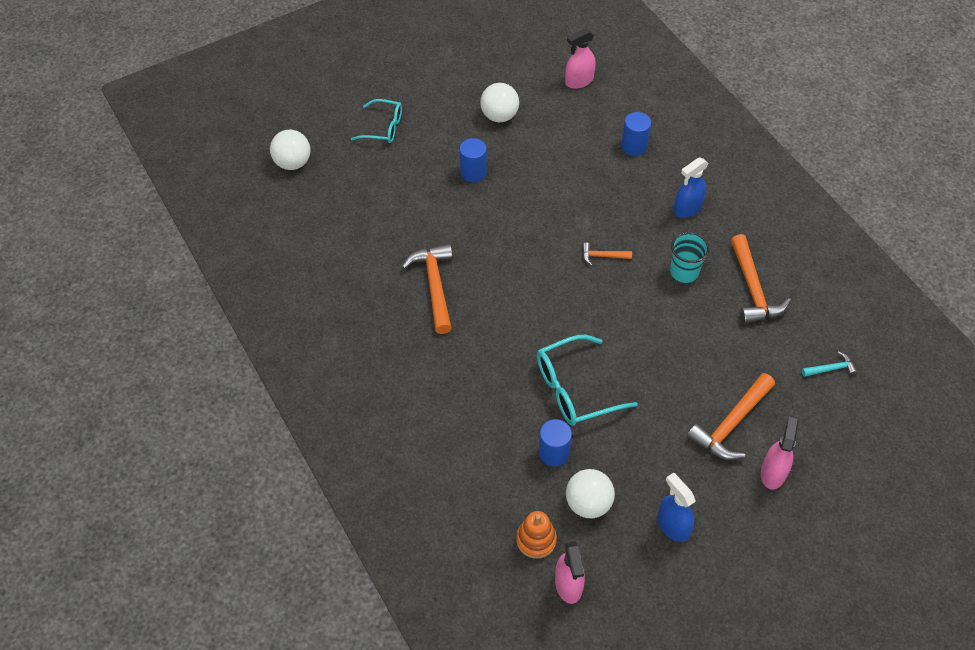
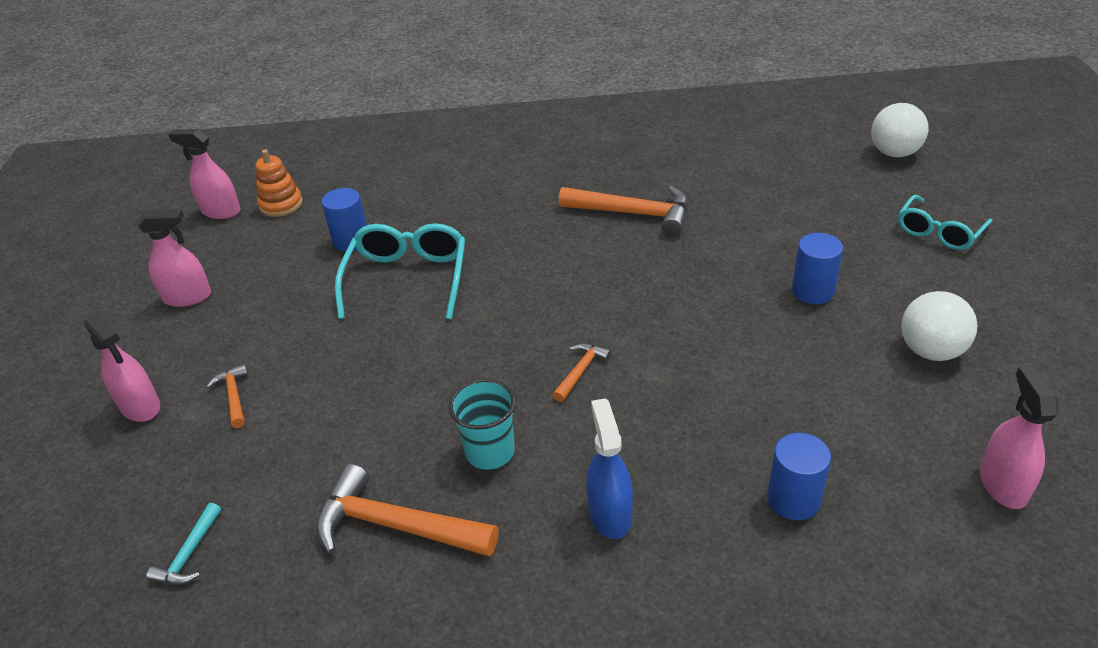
camera: 120 degrees right, 15 degrees down
(588, 503) = (276, 247): white ball -> none
(673, 526) = (187, 297): blue spray bottle -> pink spray bottle
(731, 424) = (234, 396): orange hammer -> orange hammer, size x0.50

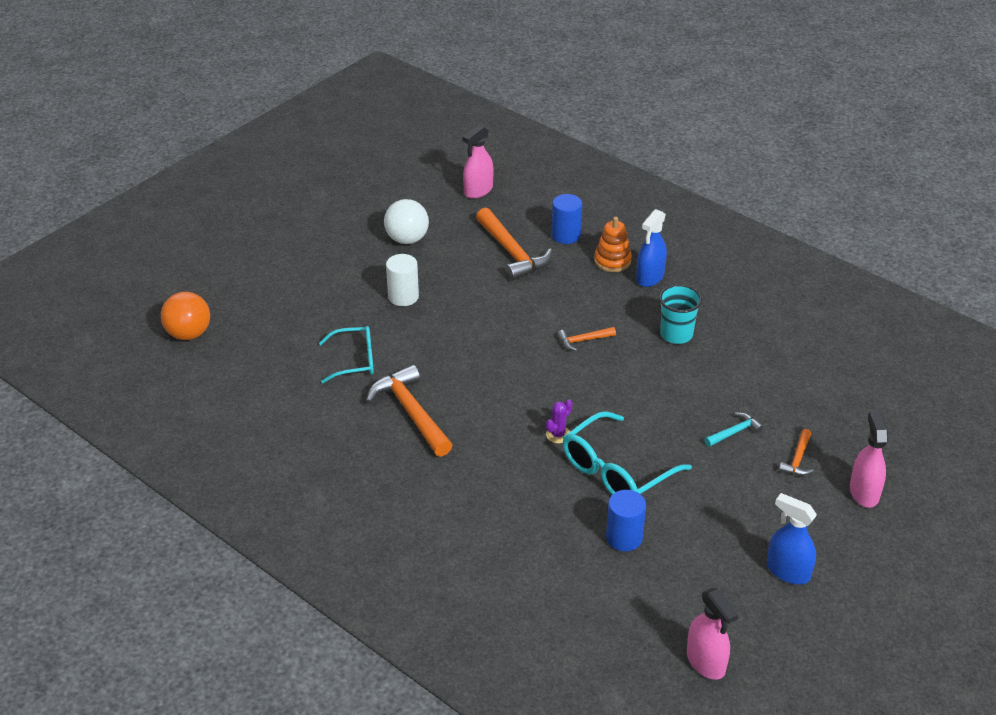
camera: 140 degrees left, 0 degrees up
(187, 297) = (788, 571): pink spray bottle -> blue spray bottle
(189, 554) = (870, 383): turquoise hammer -> turquoise hammer (734, 432)
(281, 204) = (647, 628): orange stacking toy -> orange stacking toy (612, 261)
(396, 526) = (754, 332): orange hammer -> orange hammer (512, 252)
(491, 273) = (558, 435): none -> purple cactus
(812, 291) = (403, 297): blue cylinder -> white cylinder
(894, 153) = (189, 334): white ball -> orange ball
(939, 232) = (281, 277): turquoise glasses -> turquoise glasses (355, 360)

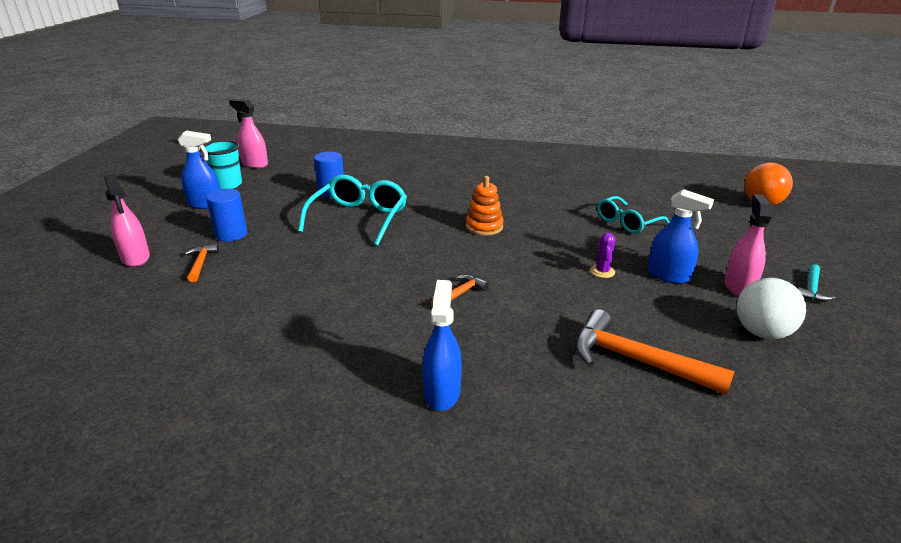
camera: 150 degrees right, 10 degrees down
(403, 297) = (668, 276): white cylinder -> blue spray bottle
(411, 413) = (541, 208): orange hammer -> none
(478, 190) = (808, 444): pink spray bottle -> pink spray bottle (739, 286)
(558, 435) = (420, 225): purple cactus -> purple cactus (602, 271)
(566, 235) = (605, 415): blue cylinder -> blue cylinder (231, 234)
(612, 261) = (508, 398): orange stacking toy -> orange stacking toy (484, 227)
(676, 334) = (365, 331): turquoise cup -> turquoise cup (228, 184)
(734, 432) = (267, 266): turquoise hammer -> turquoise hammer (812, 289)

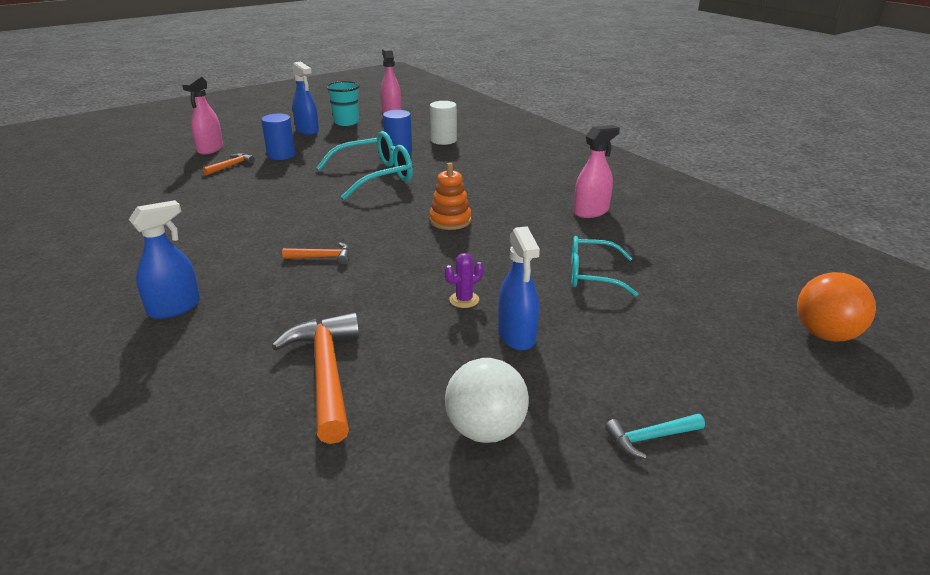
camera: 45 degrees right, 0 degrees up
(349, 171) = (443, 140): none -> white cylinder
(739, 286) = (567, 385): pink spray bottle -> pink spray bottle (591, 211)

